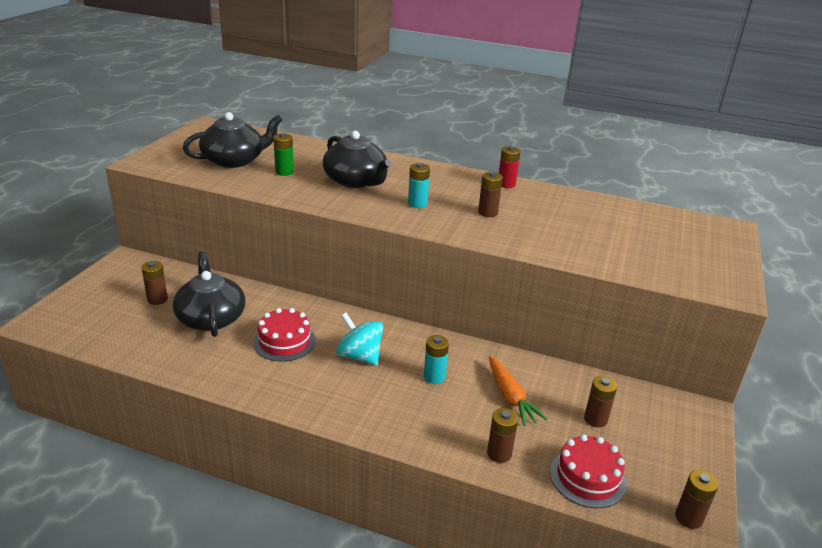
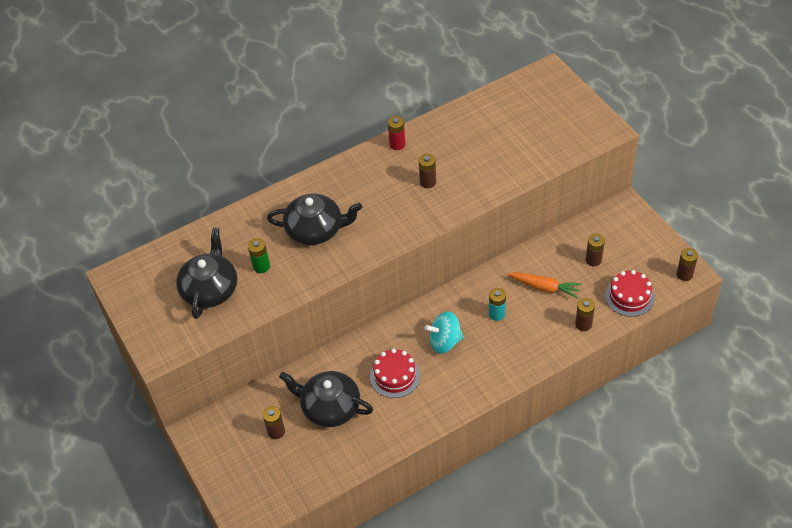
camera: 45 degrees left, 20 degrees up
(417, 204) = (382, 213): turquoise battery -> none

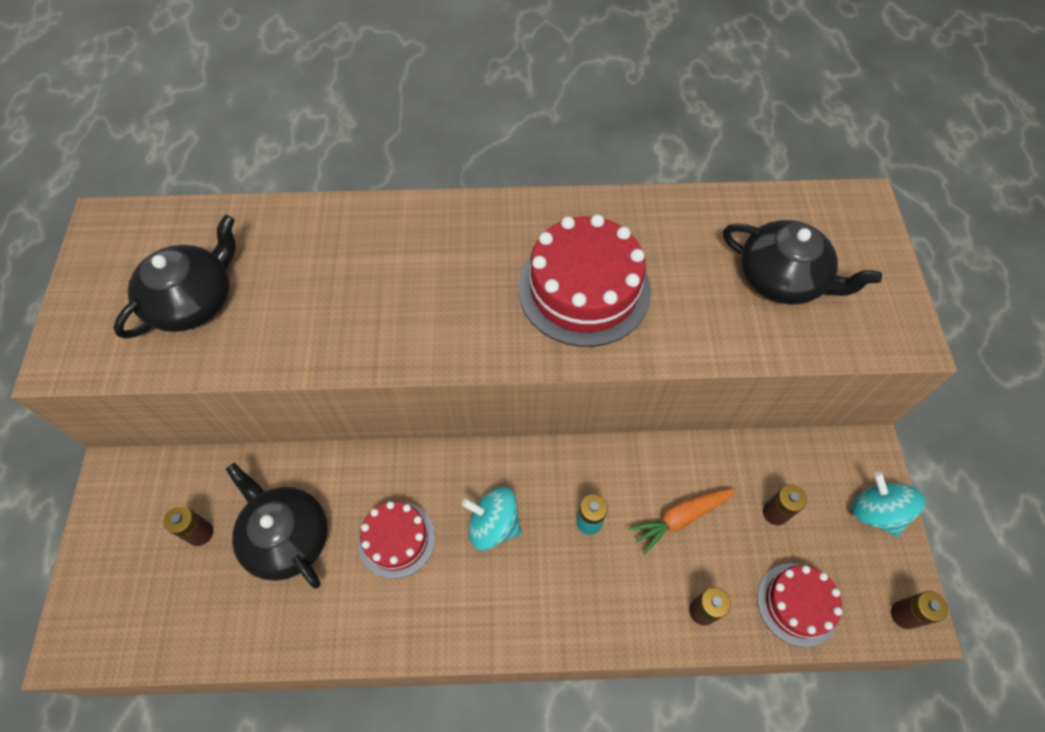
camera: 25 degrees right, 10 degrees up
(261, 266) = (279, 301): green battery -> none
(316, 229) = (386, 283): black teapot -> black teapot (782, 278)
(397, 144) = (579, 211): red battery -> none
(428, 182) = (584, 289): brown battery -> red cake
(545, 287) = (680, 518): orange carrot -> orange carrot turned 105 degrees clockwise
(645, 234) = (875, 512): none -> turquoise spinning top

